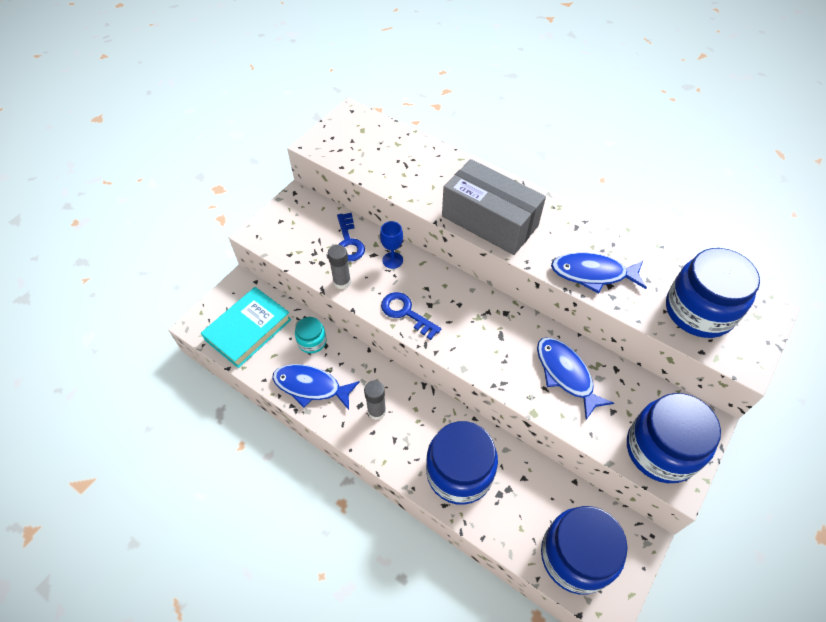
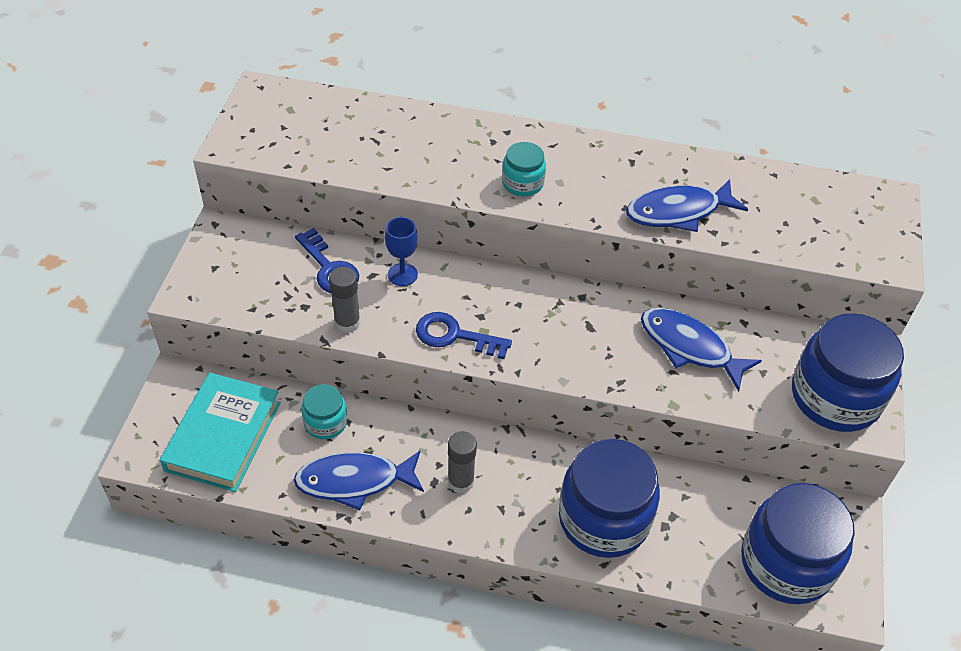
camera: 25 degrees left, 5 degrees down
(489, 221) = (522, 183): grey box -> turquoise jar
(698, 311) = (815, 219): blue jar -> none

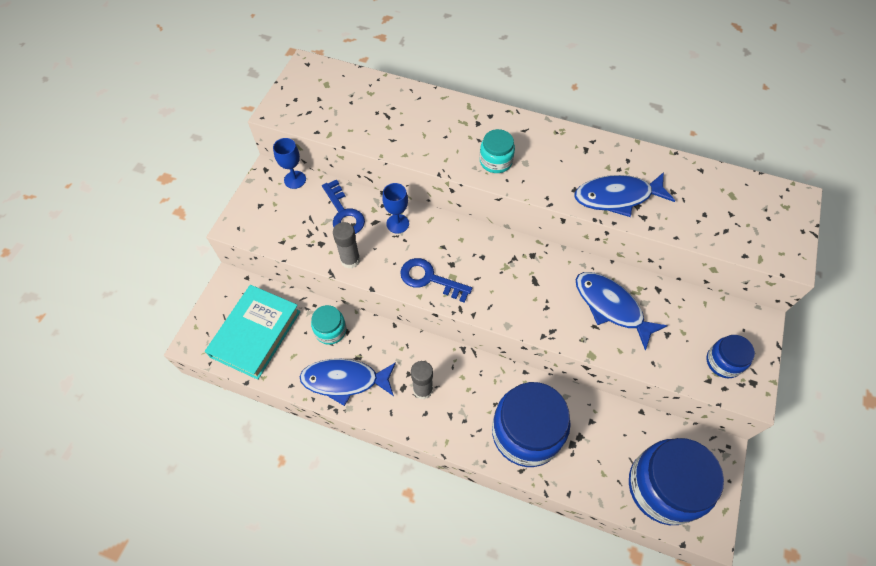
camera: 10 degrees right, 10 degrees up
(257, 233) = (295, 180): none -> blue goblet
(835, 397) = (723, 362): blue jar -> blue jar, size x0.49

